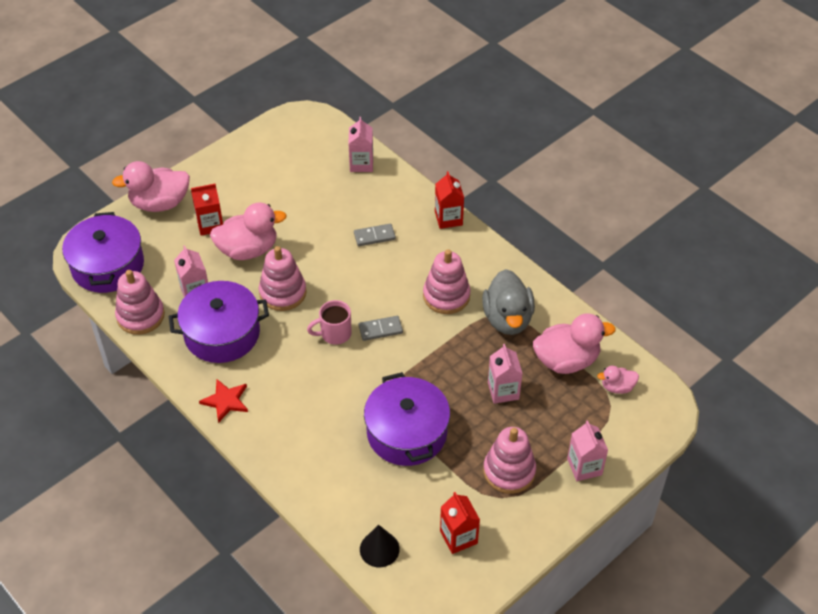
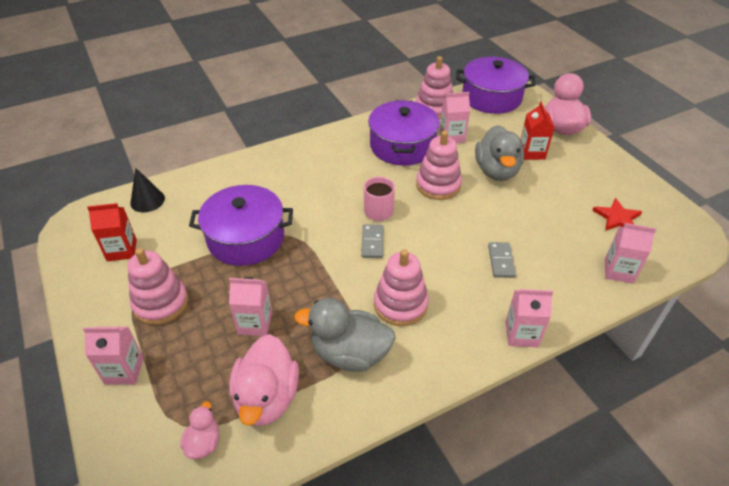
camera: 105 degrees right, 5 degrees down
(226, 401) = (332, 140): red star -> red star (617, 218)
(248, 250) = (496, 171): pink duck -> grey duck
(448, 218) = (521, 334): red carton -> pink carton

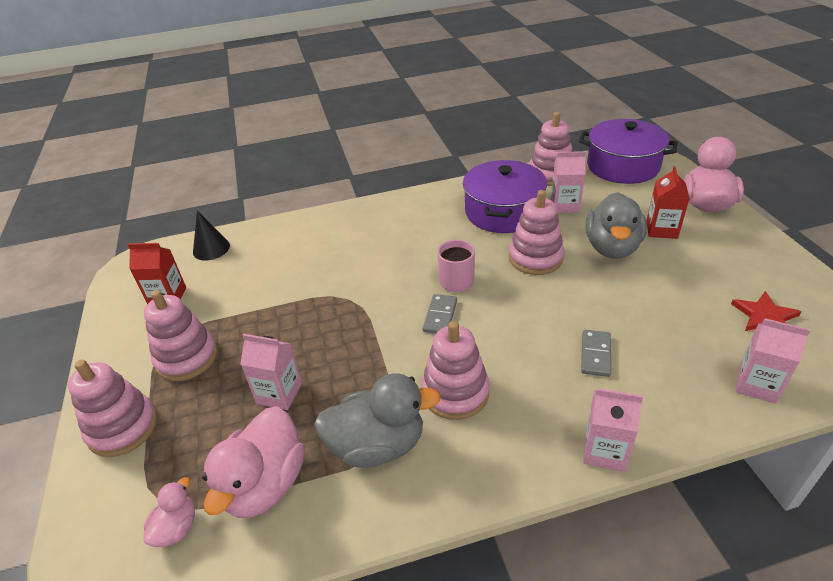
camera: 15 degrees right, 5 degrees down
(124, 370) = (123, 428): pink carton -> pink stacking toy
(246, 238) = (299, 297): purple pot -> none
(350, 354) = (377, 445): grey duck -> grey duck turned 150 degrees clockwise

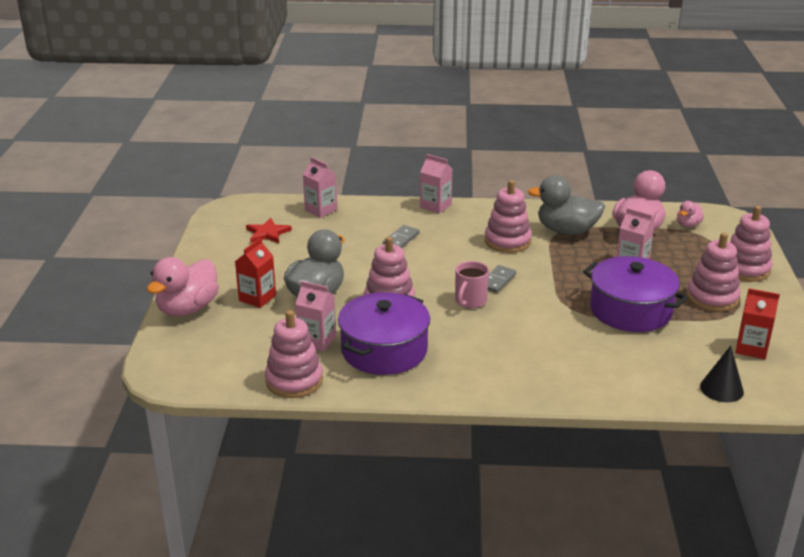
camera: 165 degrees left, 10 degrees down
(622, 166) = (205, 369): purple pot -> purple pot (630, 310)

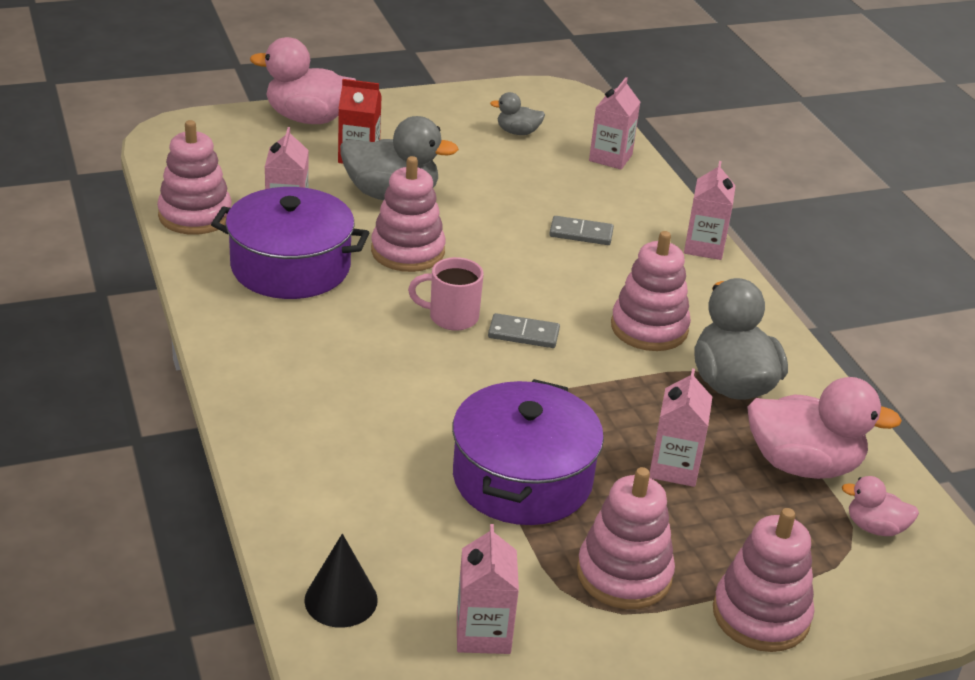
camera: 65 degrees right, 5 degrees up
(267, 233) = (517, 132): red star -> grey duck
(751, 348) = (483, 633): red carton -> pink carton

